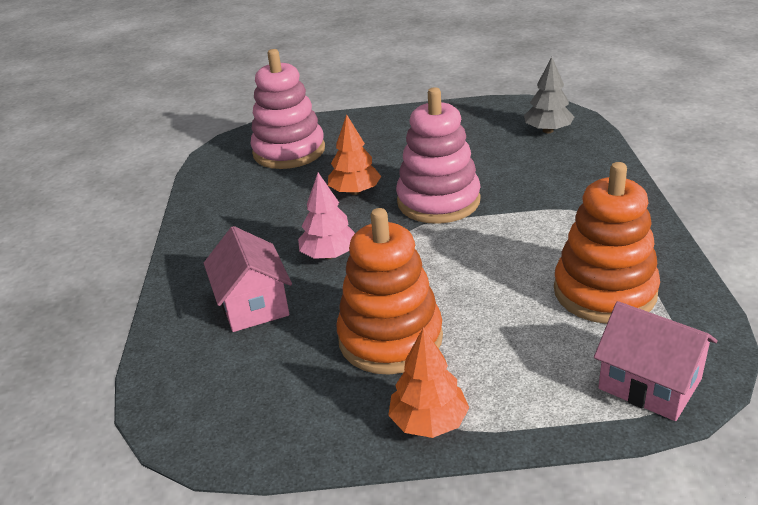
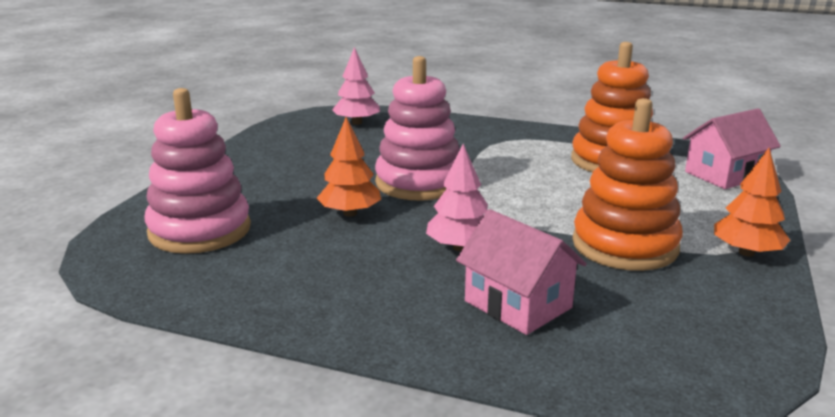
camera: 70 degrees left, 10 degrees down
(253, 304) = (518, 304): pink house -> pink house turned 45 degrees clockwise
(547, 130) = (357, 123): grey tree -> pink tree

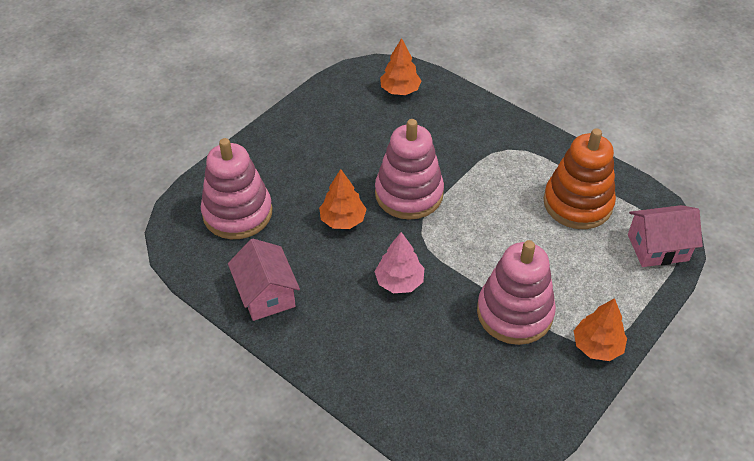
camera: 20 degrees right, 25 degrees up
(357, 123) = (400, 90): pink tree -> orange tree
(518, 304) = (406, 351): pink house -> pink house (266, 294)
(625, 245) = (514, 313): orange stacking toy -> pink stacking toy

